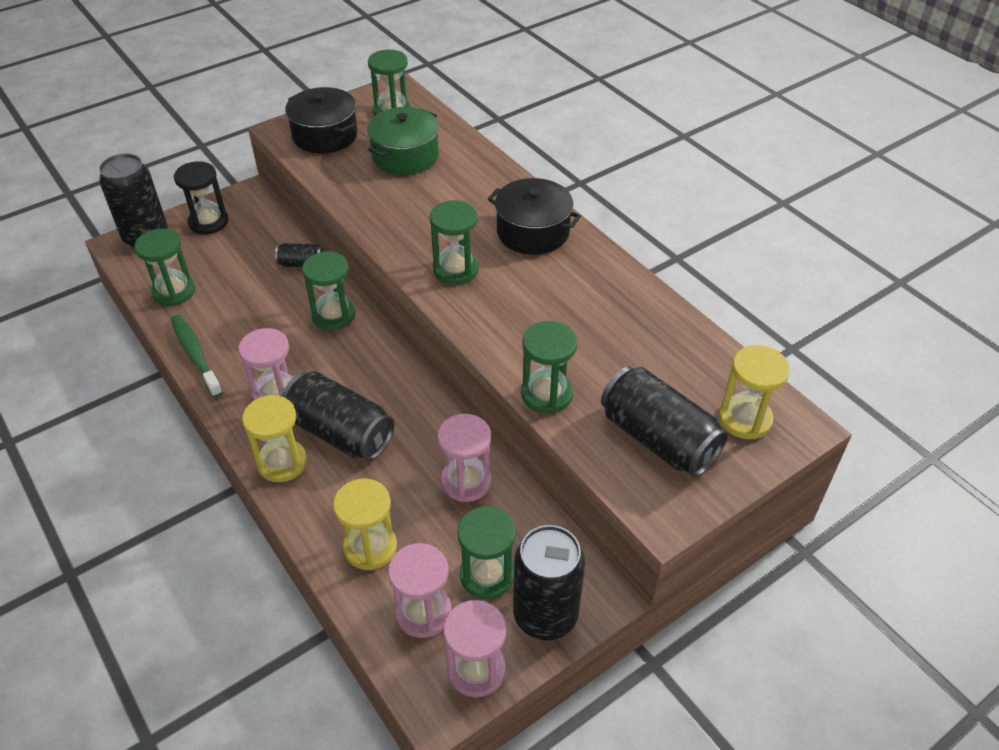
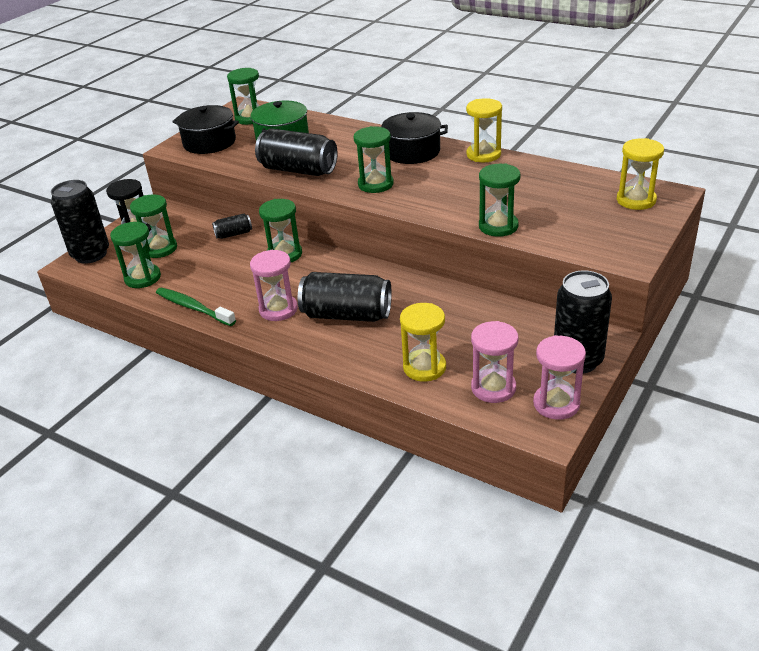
camera: 20 degrees left, 10 degrees down
(282, 462) = (317, 344): yellow hourglass -> yellow hourglass (483, 154)
(466, 481) = (462, 311): pink hourglass -> none
(487, 575) = (520, 354): green hourglass -> green hourglass (160, 249)
(658, 439) = (591, 225): black can -> black can (298, 170)

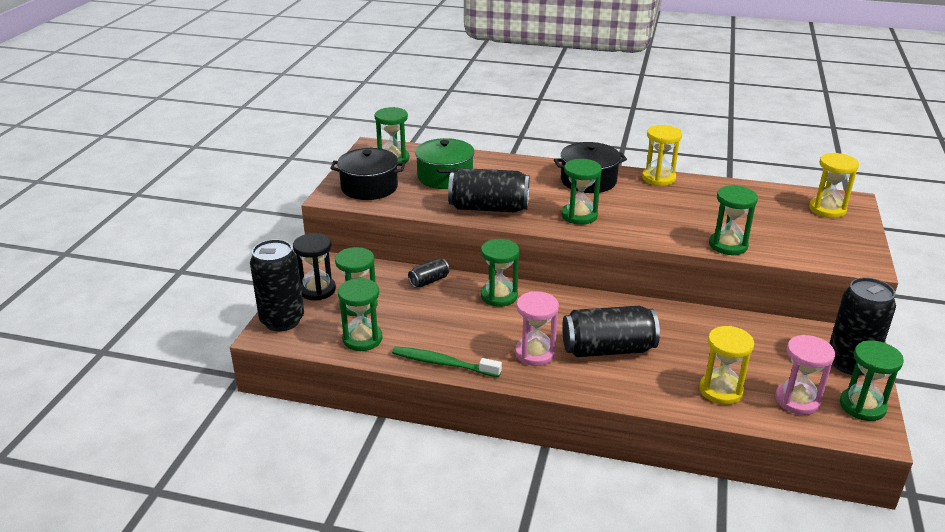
camera: 20 degrees left, 5 degrees down
(556, 404) = (862, 406): pink hourglass -> green hourglass

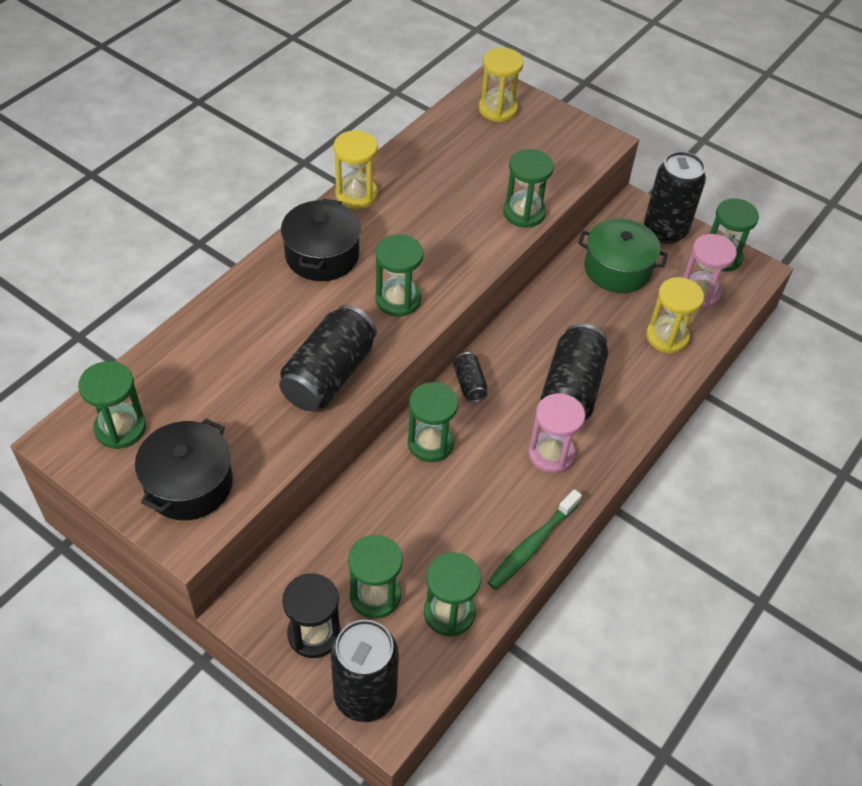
camera: 70 degrees left, 20 degrees up
(429, 281) = (361, 500): black can -> black can (469, 384)
(445, 177) = (216, 389): green pot -> green pot (617, 269)

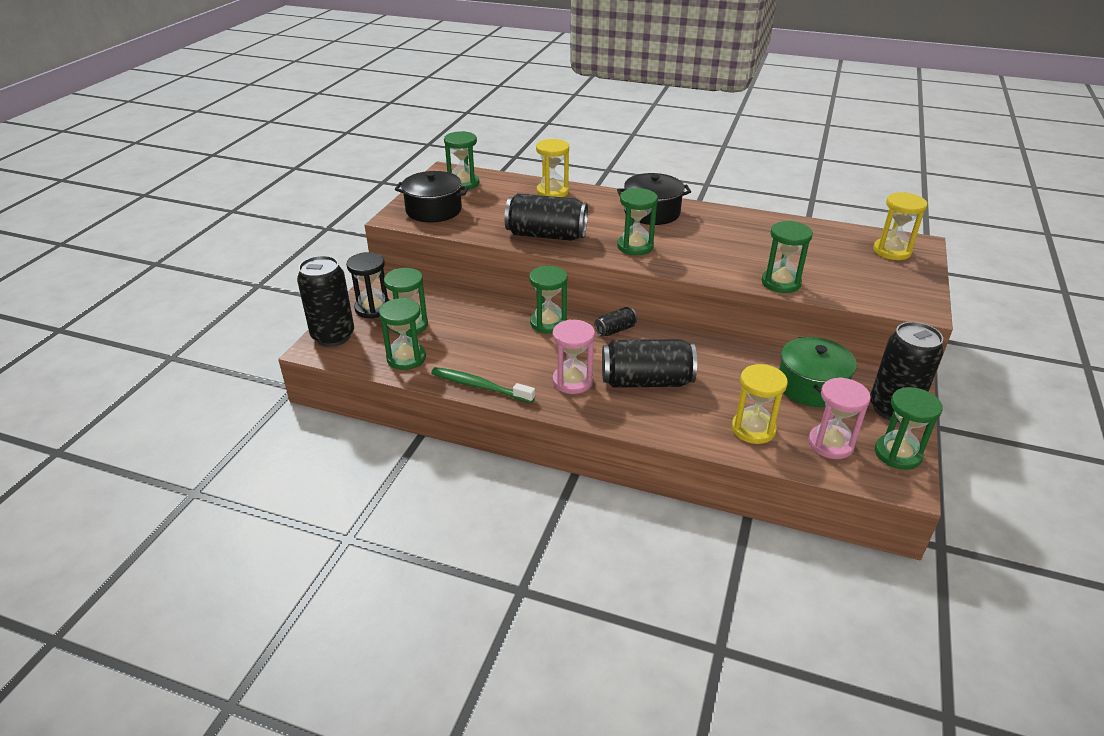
camera: 75 degrees right, 15 degrees down
(356, 194) = (723, 213): yellow hourglass -> yellow hourglass (552, 192)

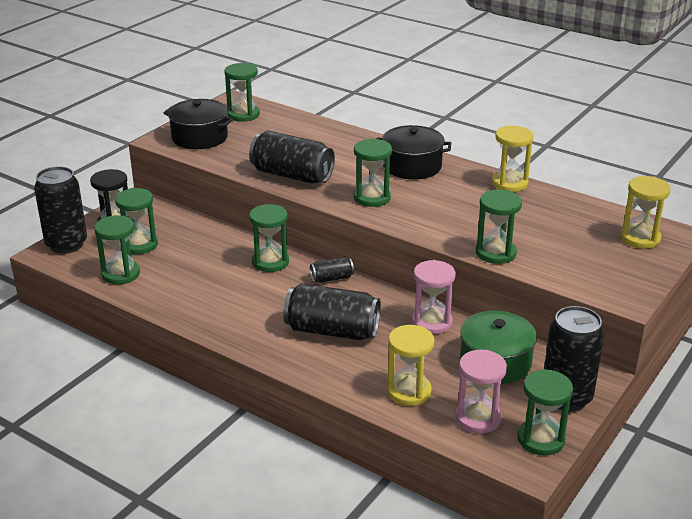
camera: 15 degrees right, 5 degrees down
(479, 386) = (173, 309): green toothbrush -> none
(552, 192) = (325, 133): yellow hourglass -> yellow hourglass (509, 183)
(572, 381) = (261, 319): pink hourglass -> pink hourglass (431, 322)

